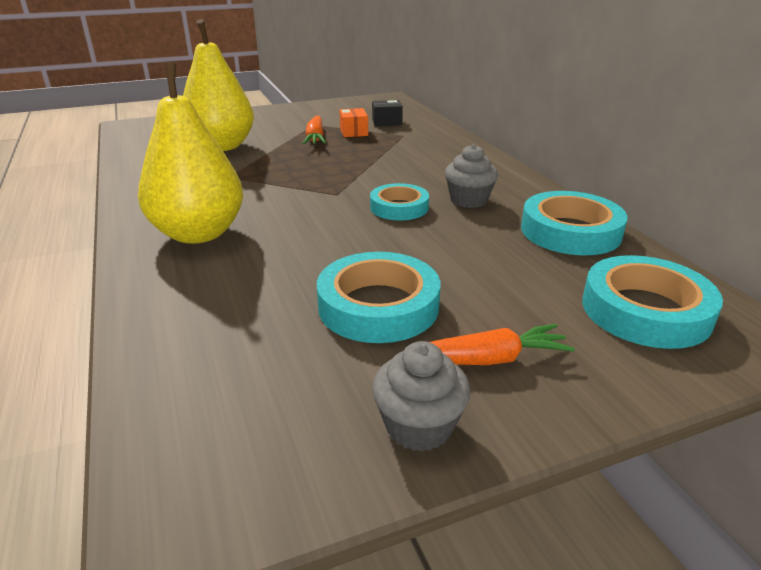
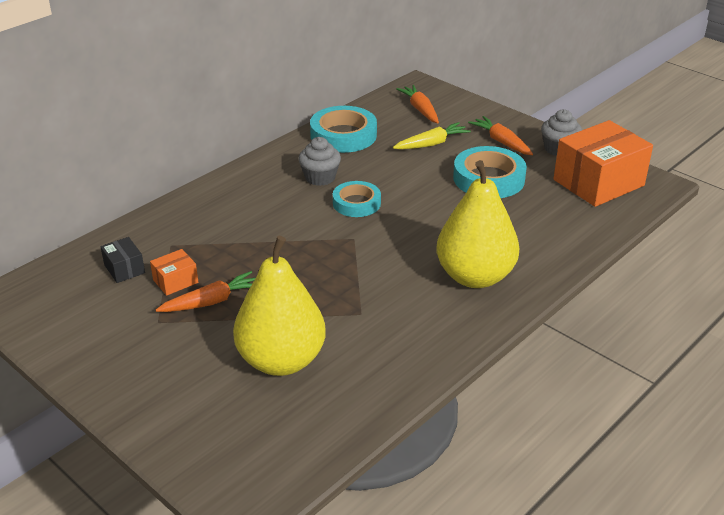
camera: 115 degrees left, 5 degrees up
(261, 424) = (598, 183): none -> orange box
(514, 288) = (431, 144): none -> yellow carrot
(645, 310) = (420, 109): turquoise tape -> orange carrot

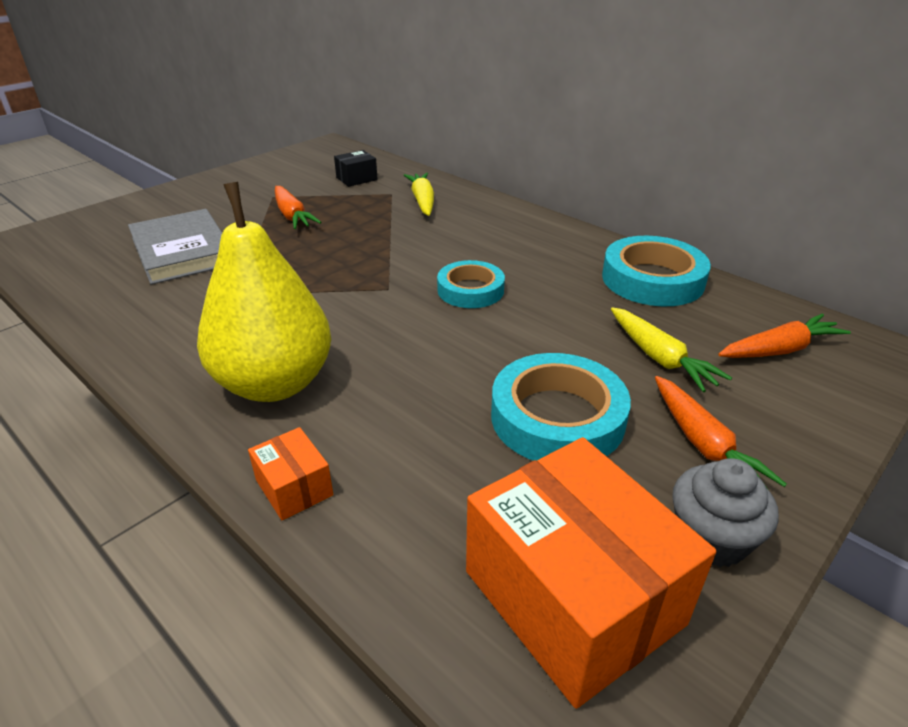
camera: 90 degrees right, 0 degrees up
(175, 281) = (331, 199): orange box -> orange box (294, 487)
(193, 227) = (422, 201): none -> yellow carrot
(281, 360) = (182, 251): yellow pear -> grey book
(320, 177) = (531, 264): grey cupcake -> none
(501, 142) = (704, 445): orange carrot -> orange carrot turned 105 degrees clockwise

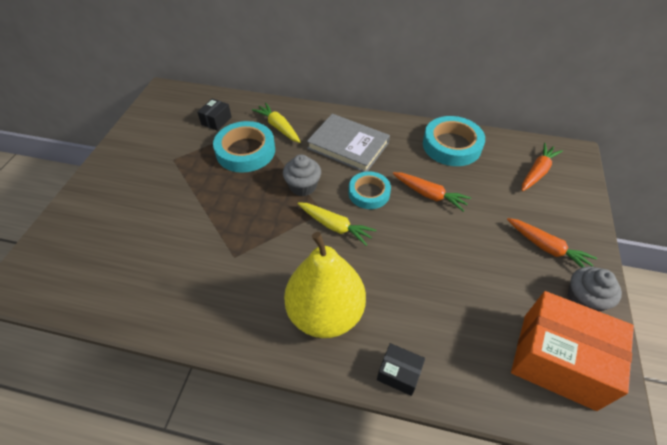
camera: 30 degrees left, 15 degrees up
(182, 251) = (160, 236): grey book -> grey book (348, 145)
(292, 216) = (205, 173): orange carrot -> orange carrot (429, 195)
(294, 487) = (399, 373): orange box -> black box
(390, 258) = (303, 186): none -> grey cupcake
(557, 417) = (479, 263): turquoise tape -> turquoise tape (245, 151)
(660, 358) = (493, 201): yellow carrot -> yellow carrot (335, 226)

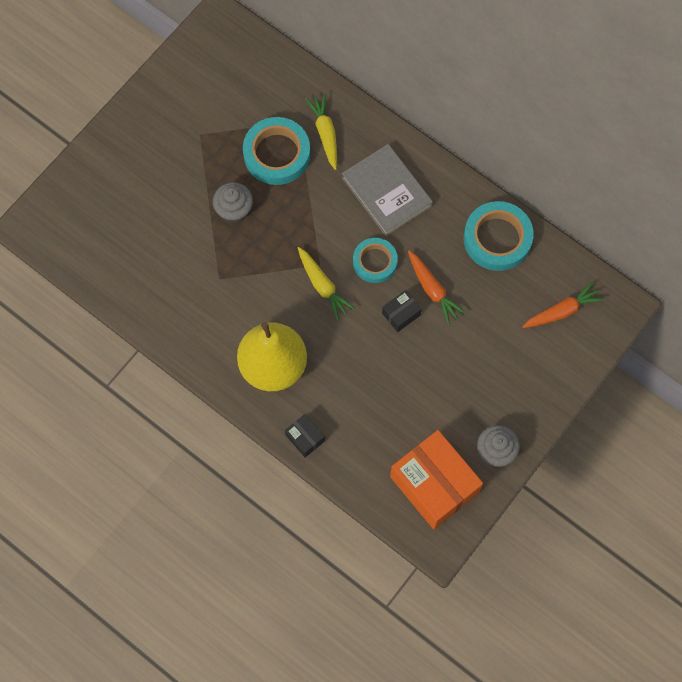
camera: 25 degrees right, 20 degrees up
(216, 121) = (262, 95): black box -> black box (401, 314)
(303, 186) = (314, 226): grey cupcake -> grey cupcake (234, 209)
(547, 248) = (503, 393): orange carrot -> none

